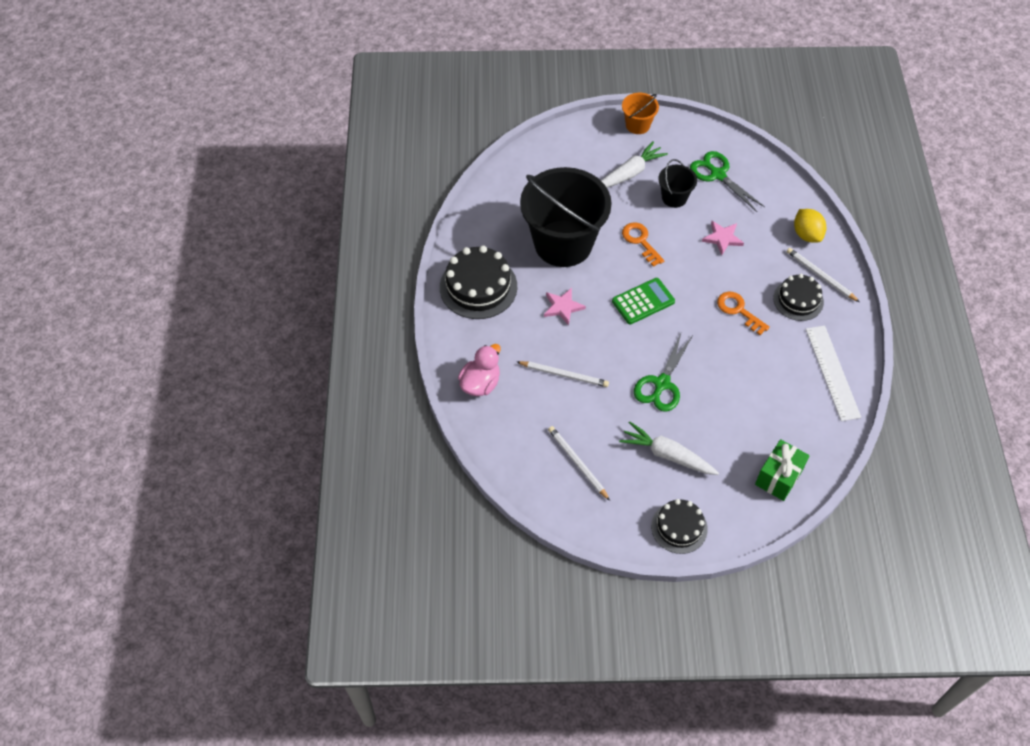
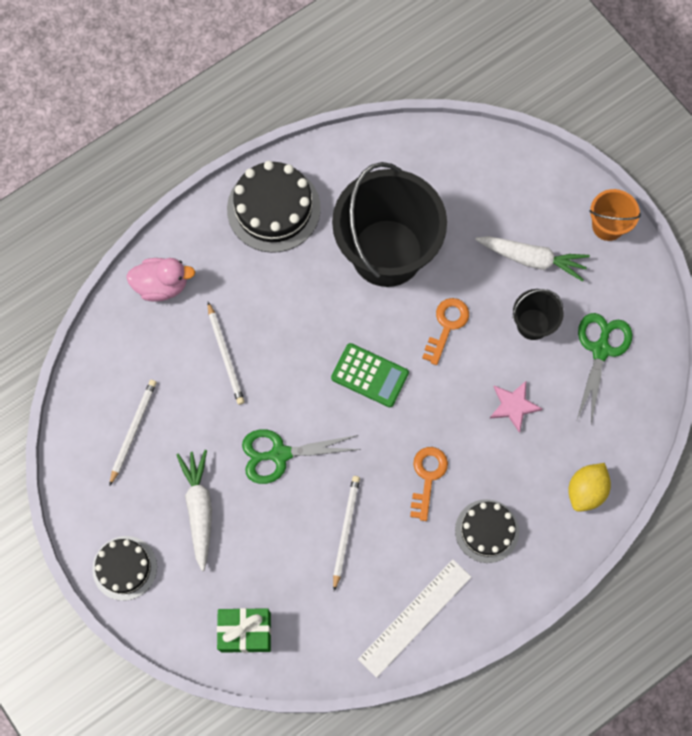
camera: 55 degrees right, 15 degrees up
(563, 307) = (306, 303): pink star -> none
(820, 276) = (538, 536): white pencil -> white pencil (345, 530)

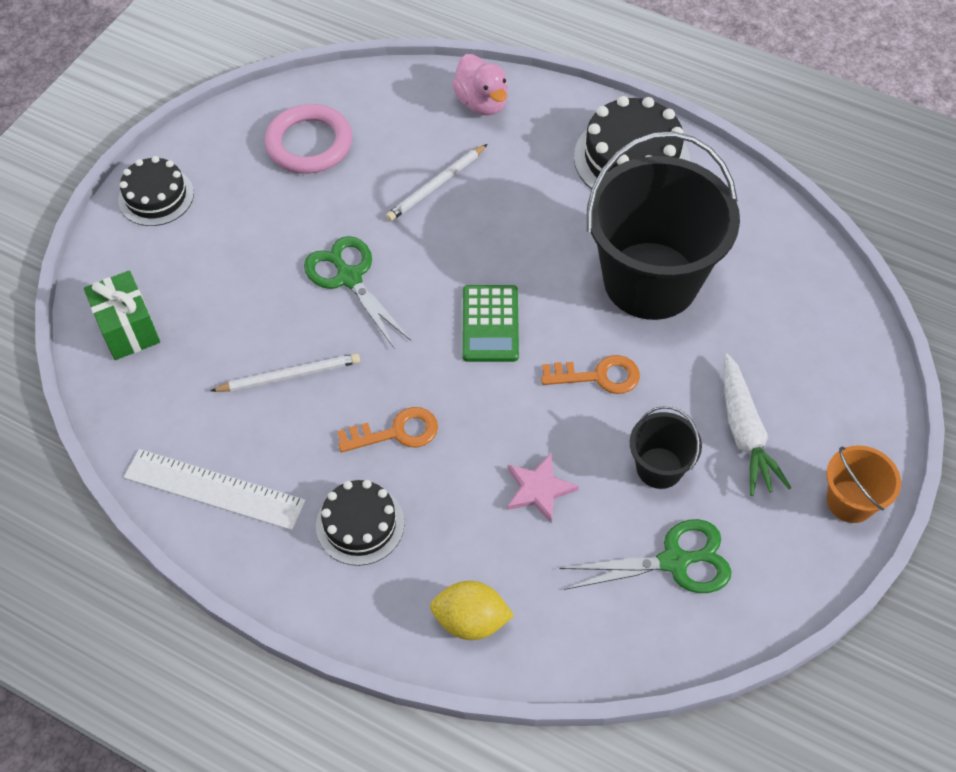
camera: 65 degrees right, 15 degrees down
(133, 430) = (309, 144): white pencil -> pink ring
(199, 509) = (250, 232): white carrot -> none

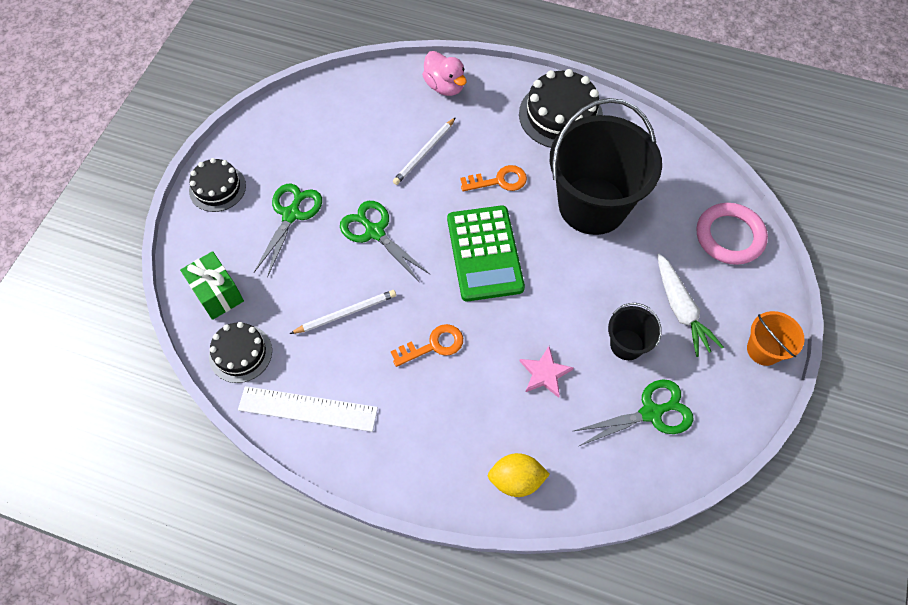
camera: 10 degrees left, 5 degrees up
(244, 242) = (291, 214): none -> green scissors
(309, 144) = (324, 133): pink ring -> pink ring (729, 236)
(360, 524) = (421, 419): black cake -> black cake (240, 353)
(490, 324) = (485, 253): green calculator -> green calculator, size x1.54
(598, 376) = (570, 282): orange key -> orange key (499, 181)

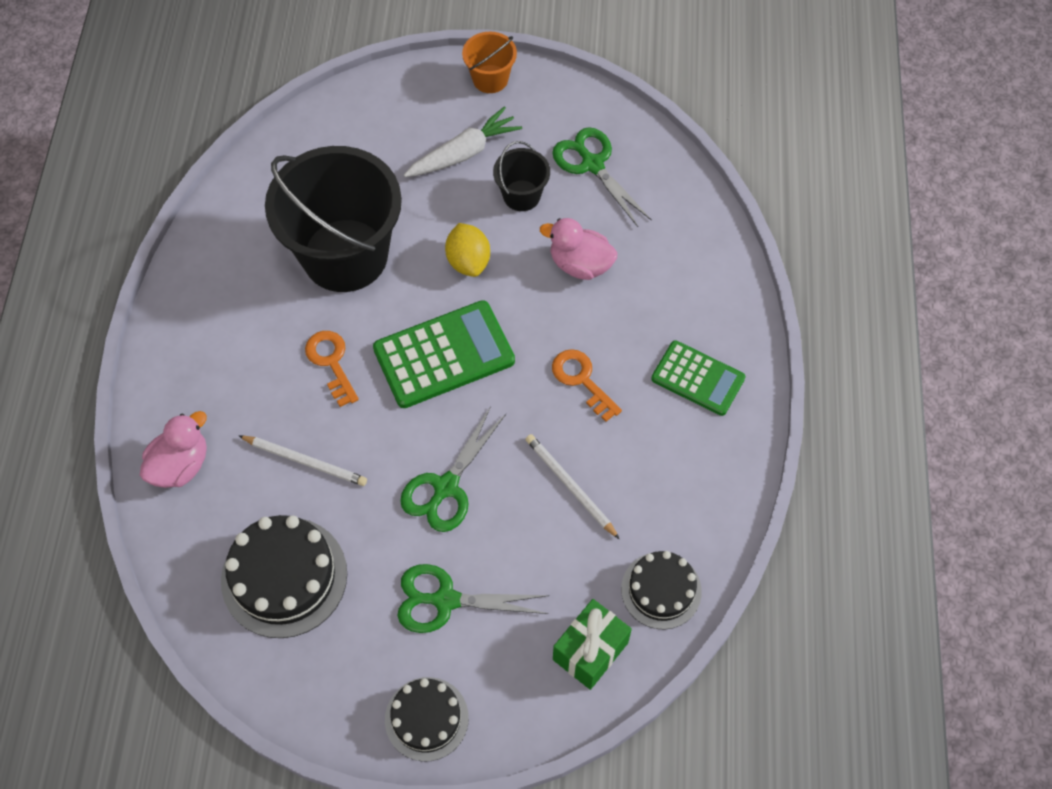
camera: 105 degrees left, 0 degrees up
(308, 409) = (702, 489): white ruler -> none
(407, 437) = (698, 378): none -> green calculator
(516, 480) = (706, 268): yellow lemon -> yellow lemon (468, 261)
(545, 373) = (580, 264): pink star -> pink duck
(560, 115) = (208, 313): black cake -> black cake (284, 577)
(729, 236) = (356, 119): pink ring -> none

